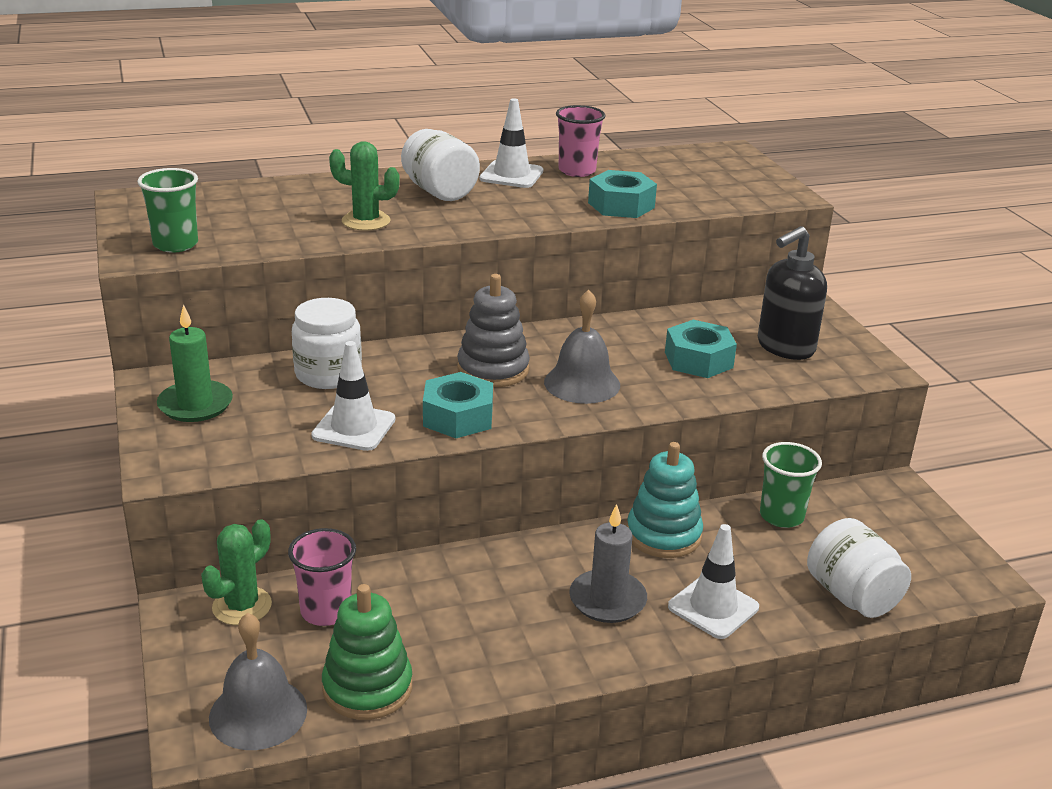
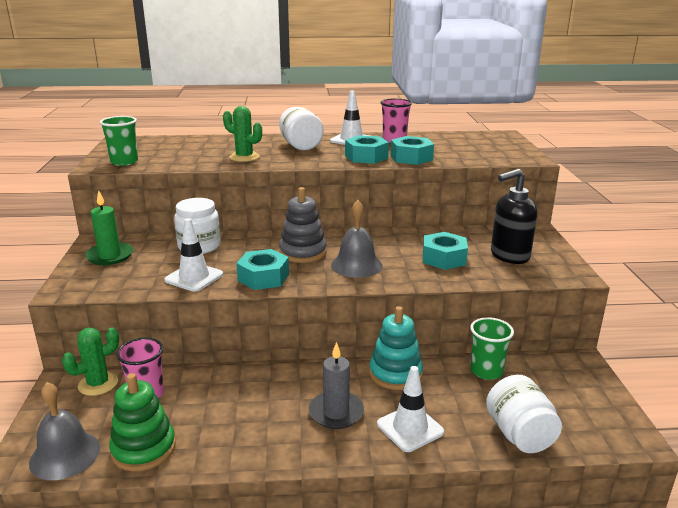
camera: 15 degrees right, 5 degrees down
(553, 208) = (366, 157): none -> turquoise nut

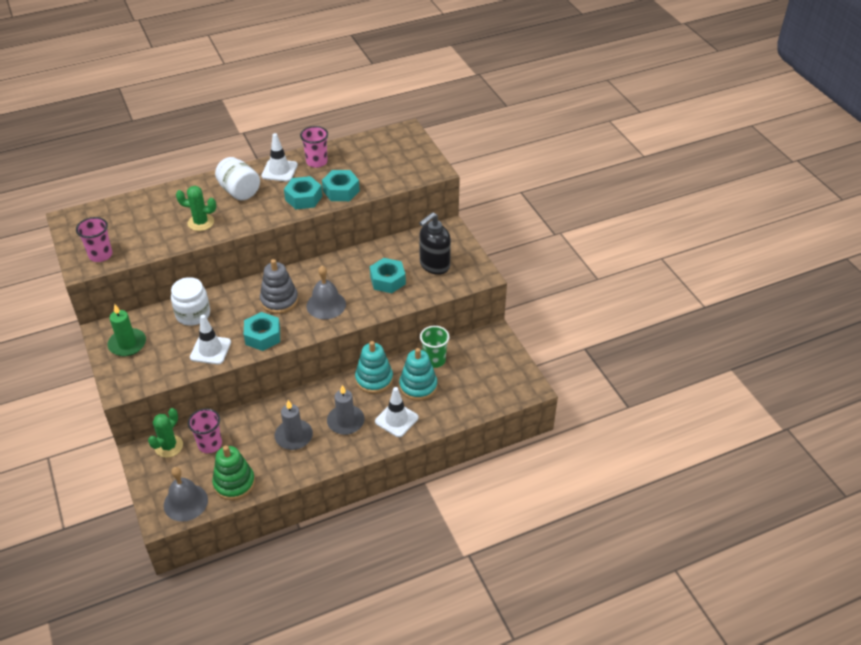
camera: 20 degrees left, 20 degrees up
(124, 162) = (100, 255): green cup -> pink cup
(257, 412) = (294, 436): none -> grey candle
(455, 395) = (418, 386): none -> turquoise stacking toy
(519, 434) = (464, 405): white jar -> none

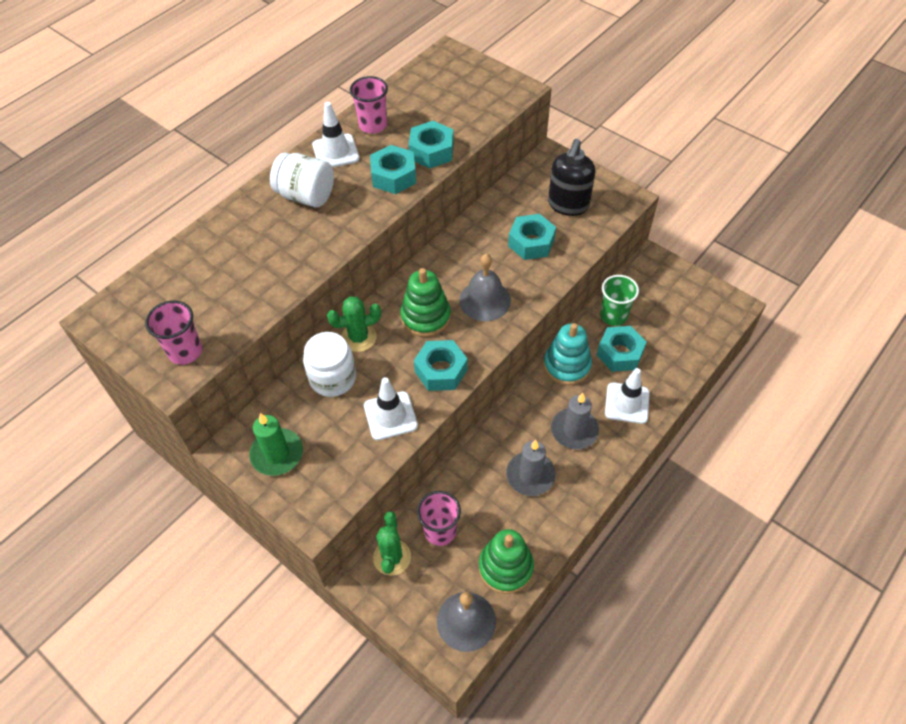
camera: 25 degrees left, 10 degrees up
(201, 222) = (288, 255): green cactus -> green cactus (358, 337)
(279, 300) = (425, 317): grey stacking toy -> green stacking toy
(418, 386) = (619, 353): turquoise stacking toy -> turquoise nut

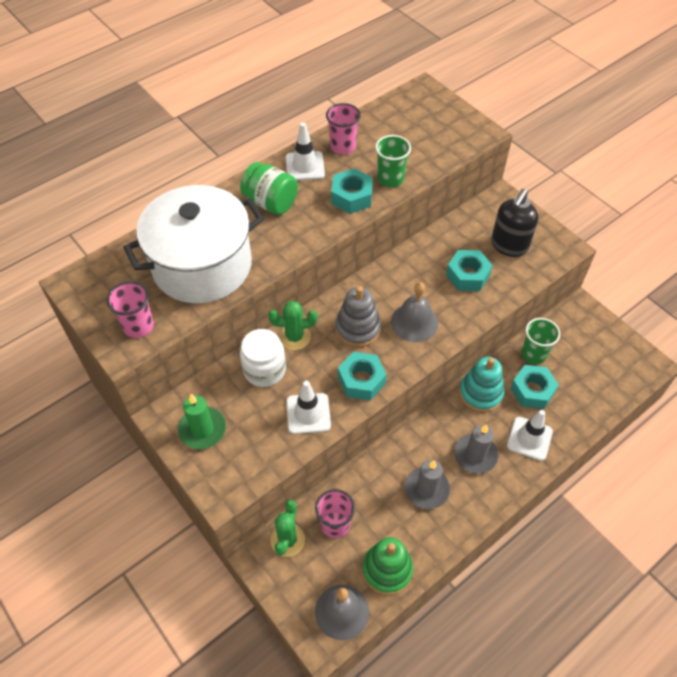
camera: 10 degrees right, 0 degrees up
(244, 274) = (202, 265): none -> white pot
(306, 196) = (270, 203): white jar -> green jar
(425, 317) = (358, 328): green stacking toy -> grey stacking toy
(431, 151) = (390, 179): turquoise nut -> green cup

